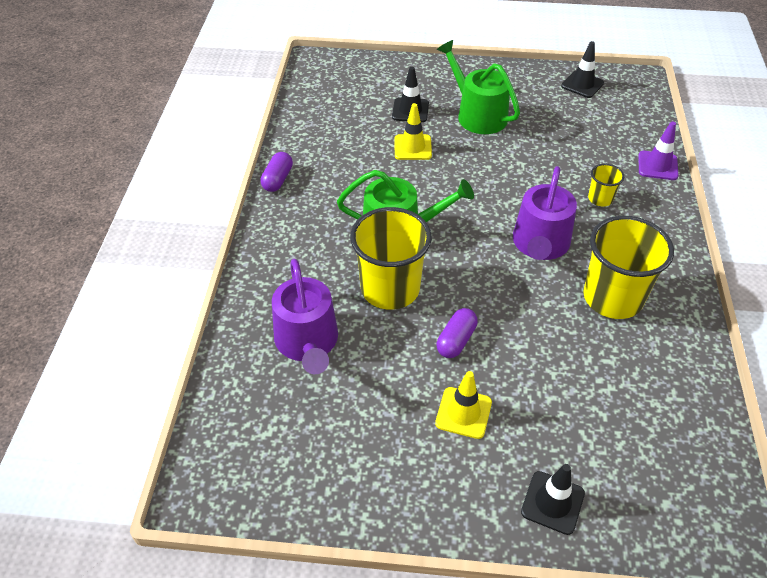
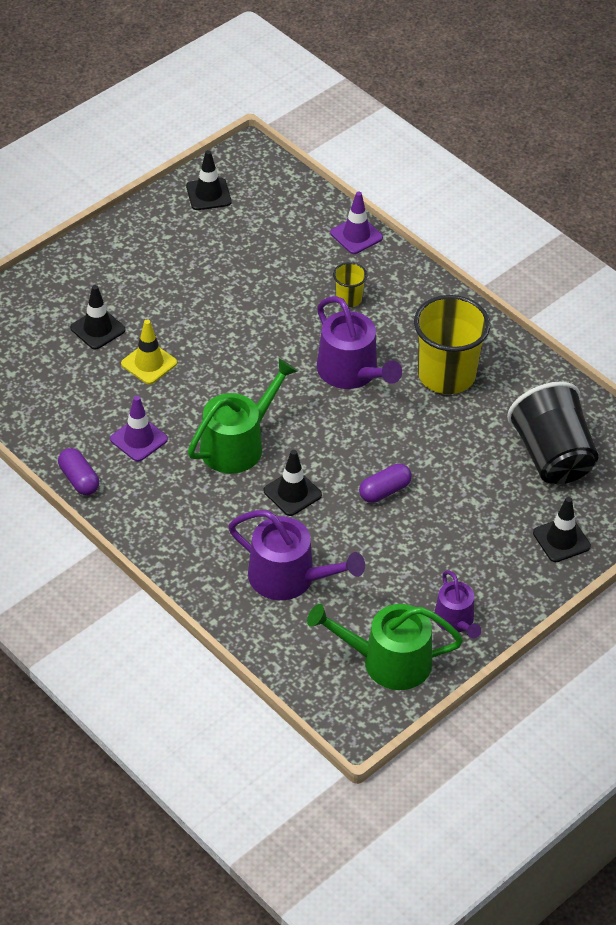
camera: 50 degrees left, 0 degrees up
(344, 183) = (138, 439): none -> purple traffic cone
(377, 486) = (455, 621): none -> purple watering can
(390, 289) = (292, 493): yellow cup -> black traffic cone
(456, 340) = (384, 491): purple capsule -> purple capsule turned 75 degrees clockwise
(463, 413) = (449, 533): yellow traffic cone -> none
(477, 115) = (160, 290): green watering can -> green watering can (388, 661)
(629, 426) = (552, 456): none -> black cup

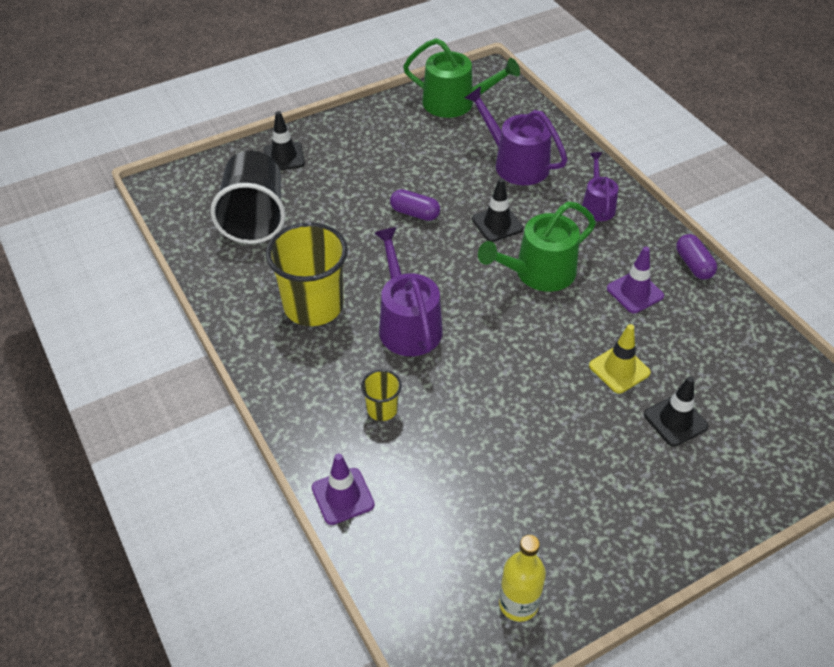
camera: 165 degrees left, 0 degrees up
(208, 194) = (518, 603): black traffic cone -> yellow bottle
(384, 491) = (415, 213): purple capsule -> purple capsule turned 45 degrees clockwise
(455, 621) = (394, 119): purple watering can -> purple watering can (597, 206)

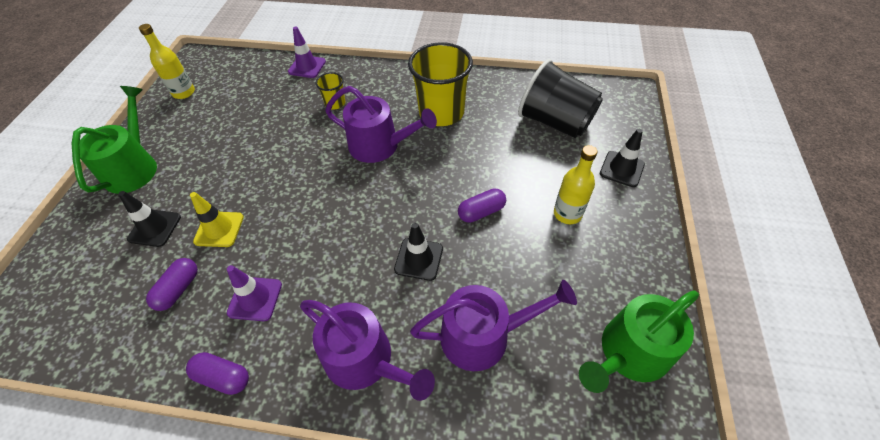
camera: 130 degrees right, 5 degrees up
(366, 167) = (567, 214): none -> yellow bottle
(539, 273) = (342, 248): green watering can -> green watering can (133, 167)
(597, 206) = (365, 360): purple watering can -> purple watering can, size x1.65
(687, 346) = (179, 289): none -> purple capsule

